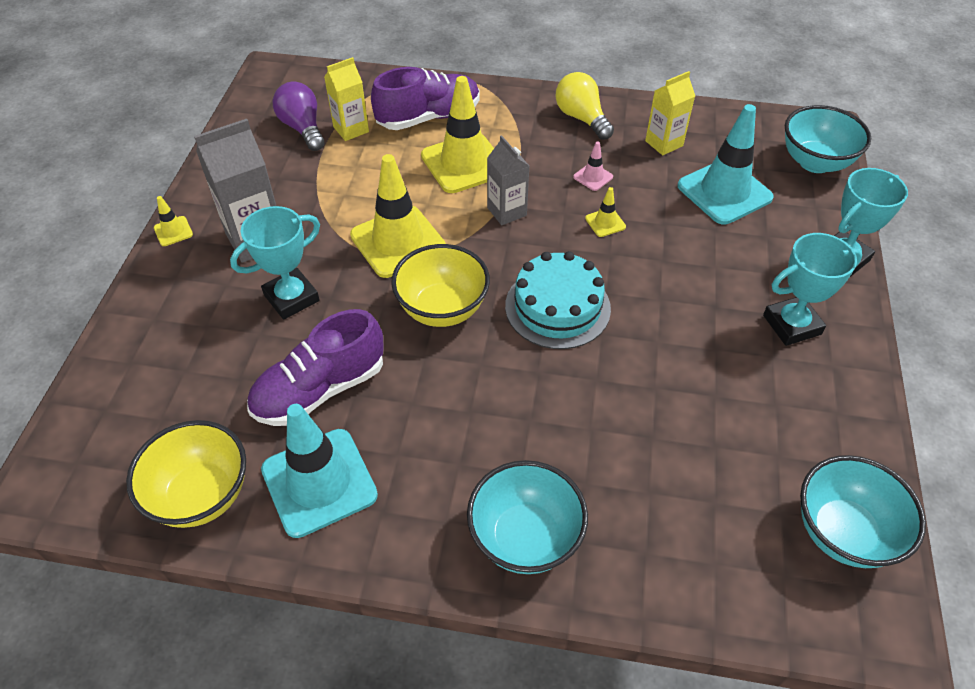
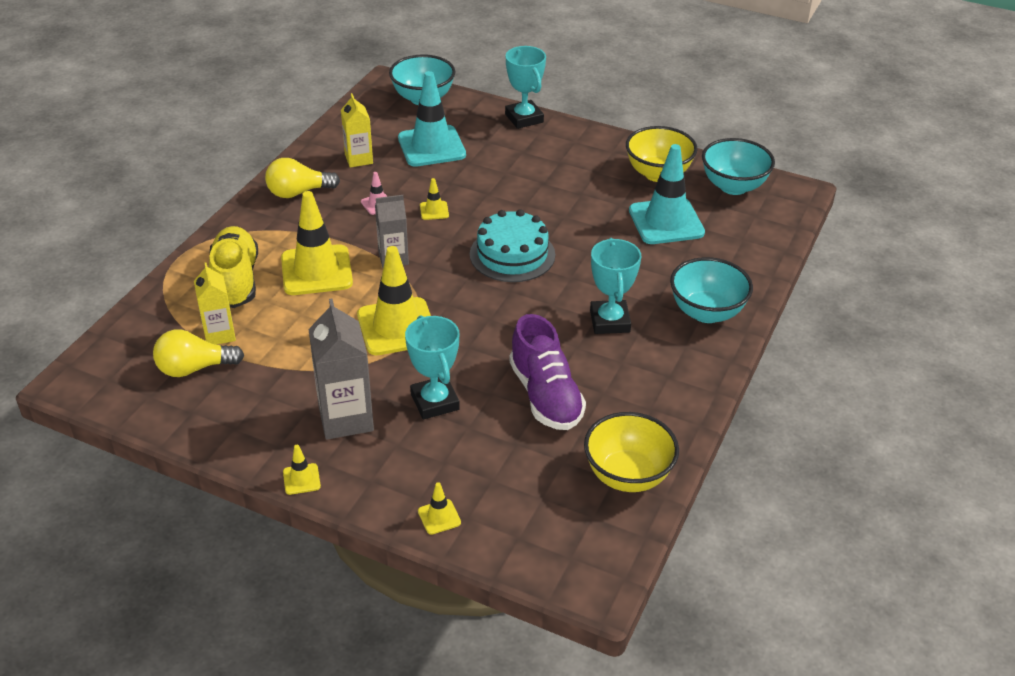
camera: 75 degrees left, 10 degrees down
(130, 339) = (439, 517): none -> yellow traffic cone
(303, 128) = (194, 368): purple light bulb -> yellow light bulb
(319, 482) = (634, 406): turquoise traffic cone -> turquoise traffic cone (666, 222)
(428, 117) = (236, 280): purple shoe -> yellow shoe
(442, 309) = (488, 314): yellow bowl -> yellow bowl (658, 174)
(792, 325) = (573, 156): turquoise trophy -> turquoise trophy (610, 321)

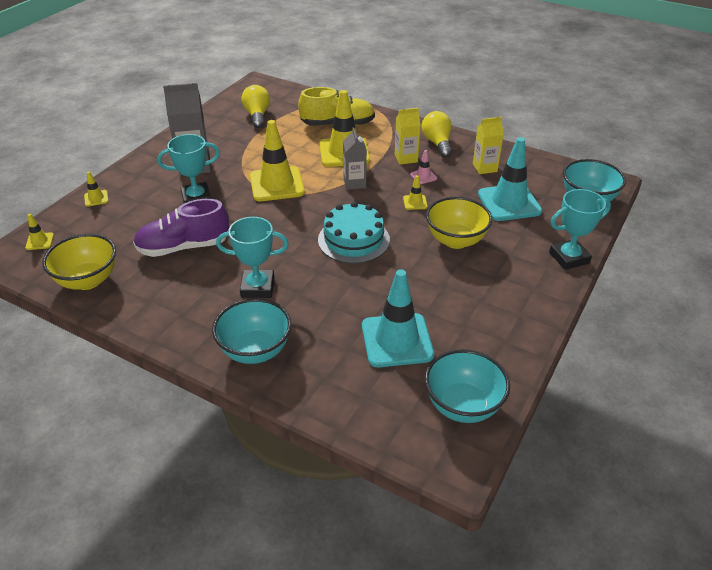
camera: 95 degrees right, 0 degrees up
(219, 334) = (285, 121): yellow carton -> yellow carton (406, 158)
(301, 479) = (151, 152): yellow traffic cone -> yellow traffic cone (39, 241)
(658, 174) = (482, 345): yellow bowl -> yellow bowl (456, 240)

